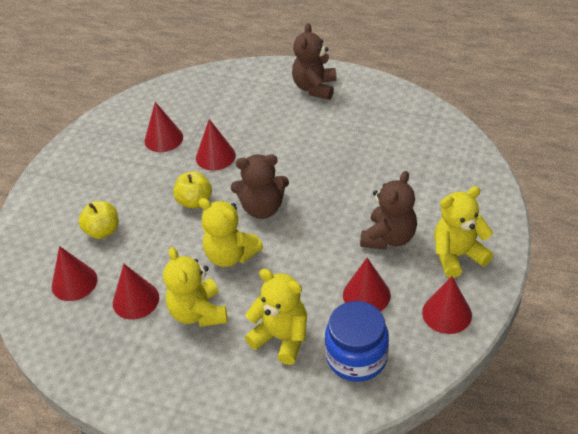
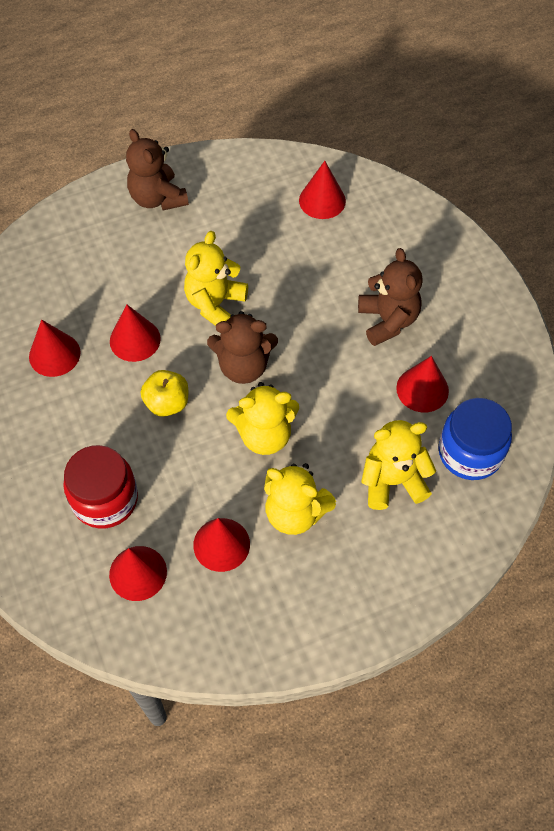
camera: 45 degrees left, 15 degrees up
(103, 231) = (105, 499): yellow apple -> red jar
(262, 208) = (243, 366): brown teddy bear -> brown teddy bear turned 45 degrees clockwise
(447, 313) = (500, 361): red cone -> red cone (322, 200)
(457, 256) = (459, 300): yellow teddy bear -> yellow teddy bear (215, 304)

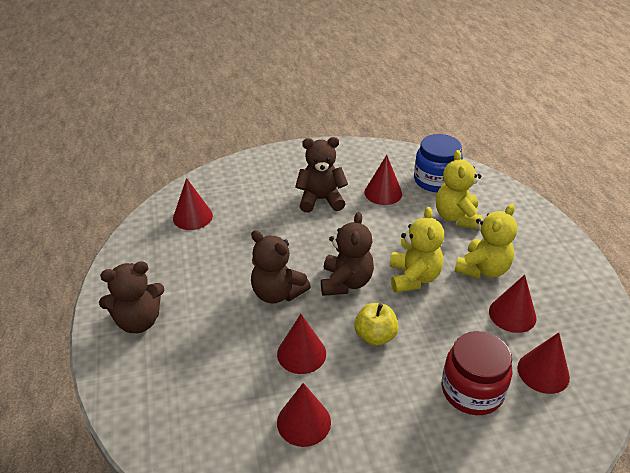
camera: 80 degrees left, 20 degrees down
(215, 304) = (277, 293): yellow teddy bear -> brown teddy bear

